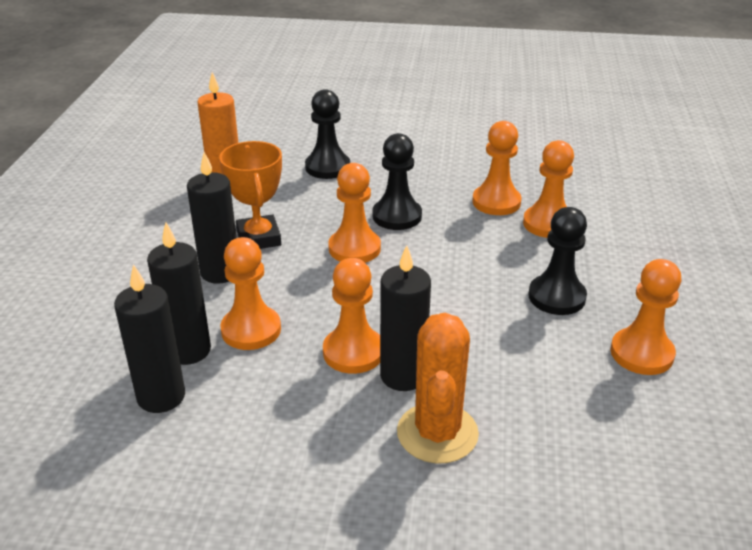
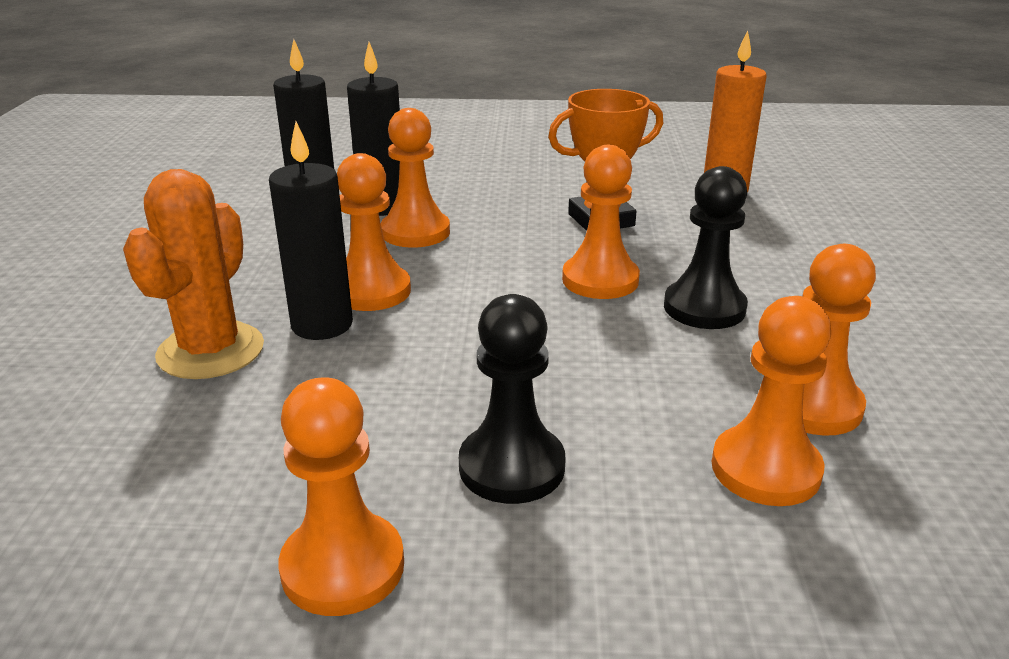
camera: 85 degrees right, 5 degrees down
(220, 272) = (522, 207): black candle -> none
(327, 167) = (814, 248): black pawn -> none
(437, 433) = (211, 351): orange cactus -> orange cactus turned 75 degrees counterclockwise

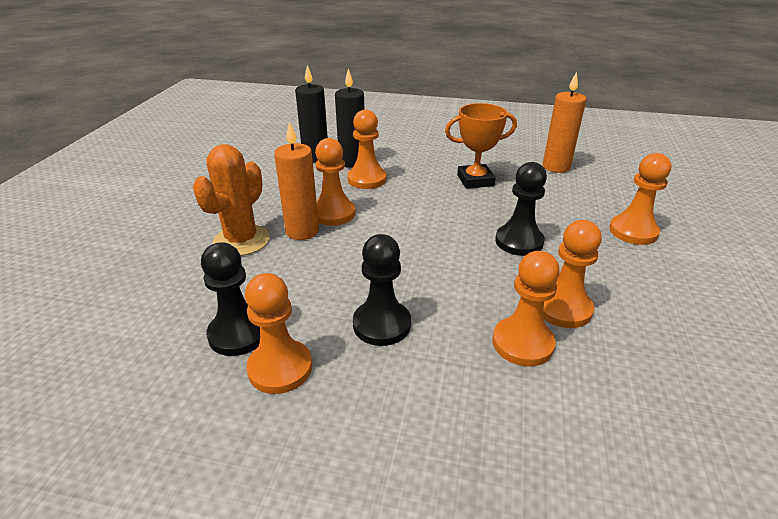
camera: 10 degrees right, 5 degrees up
(245, 515) = (238, 334): none -> black pawn
(322, 325) = (302, 231): black candle -> orange candle
(600, 280) = (463, 218): orange pawn -> orange pawn (633, 231)

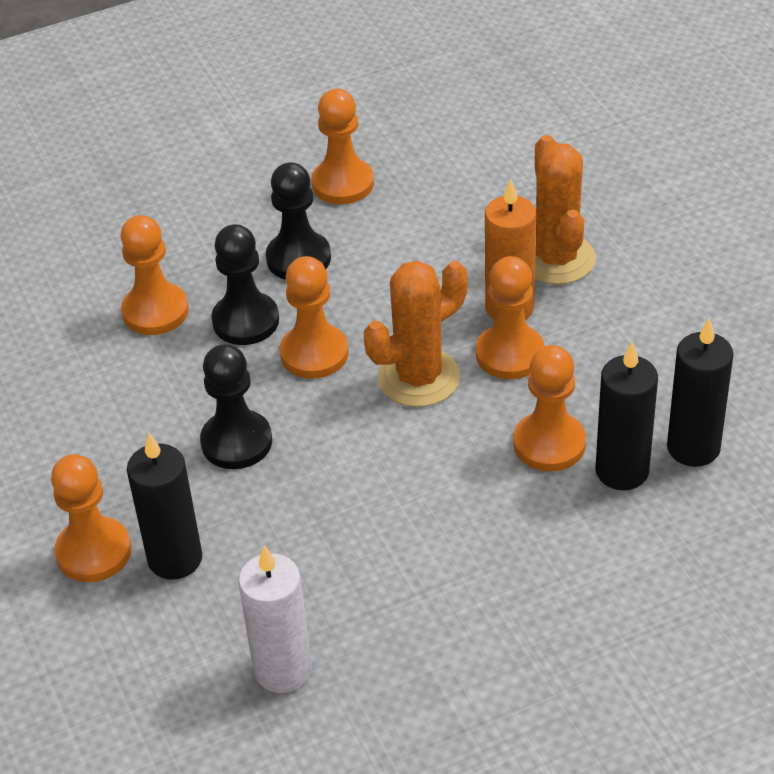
camera: 145 degrees right, 10 degrees up
(238, 334) = (412, 185): black pawn -> black pawn (245, 321)
(390, 225) = (419, 378): none -> orange cactus
(475, 180) = (388, 541): orange trophy -> none
(556, 167) = (282, 670): orange candle -> white candle
(563, 308) = (135, 371): orange pawn -> orange pawn (314, 353)
(586, 212) = (175, 559): none -> black candle

